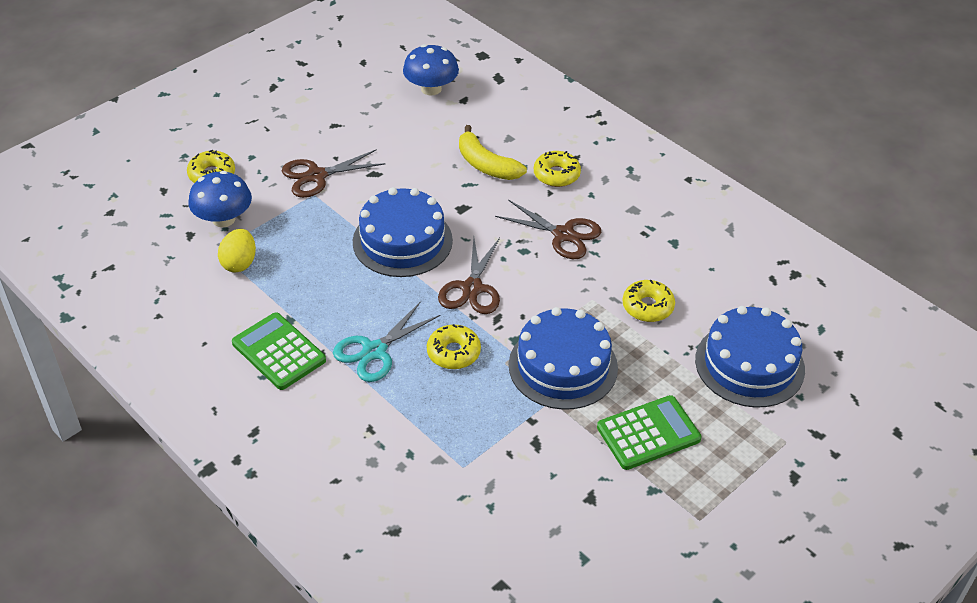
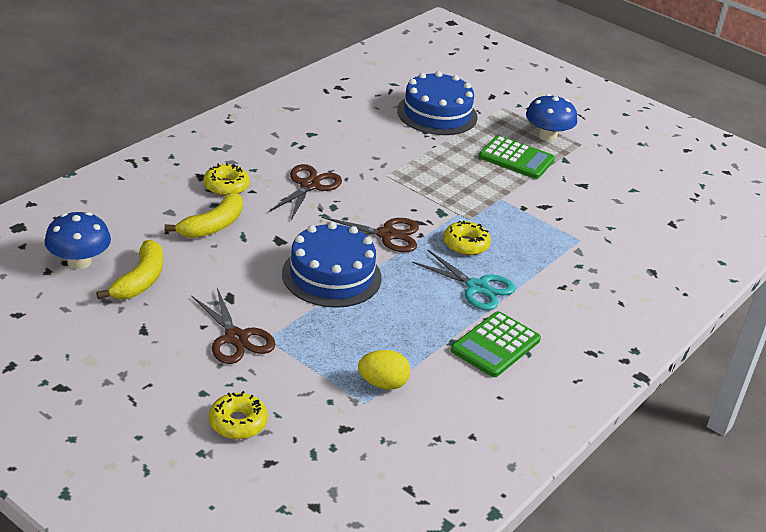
camera: 100 degrees left, 10 degrees down
(223, 219) = (315, 404): blue mushroom -> blue mushroom (547, 136)
(402, 122) = (140, 280): none -> yellow banana
(563, 366) = (464, 191): blue cake -> none
(647, 306) = (388, 150): yellow donut -> none
(648, 433) = (516, 158): green calculator -> green calculator turned 150 degrees clockwise

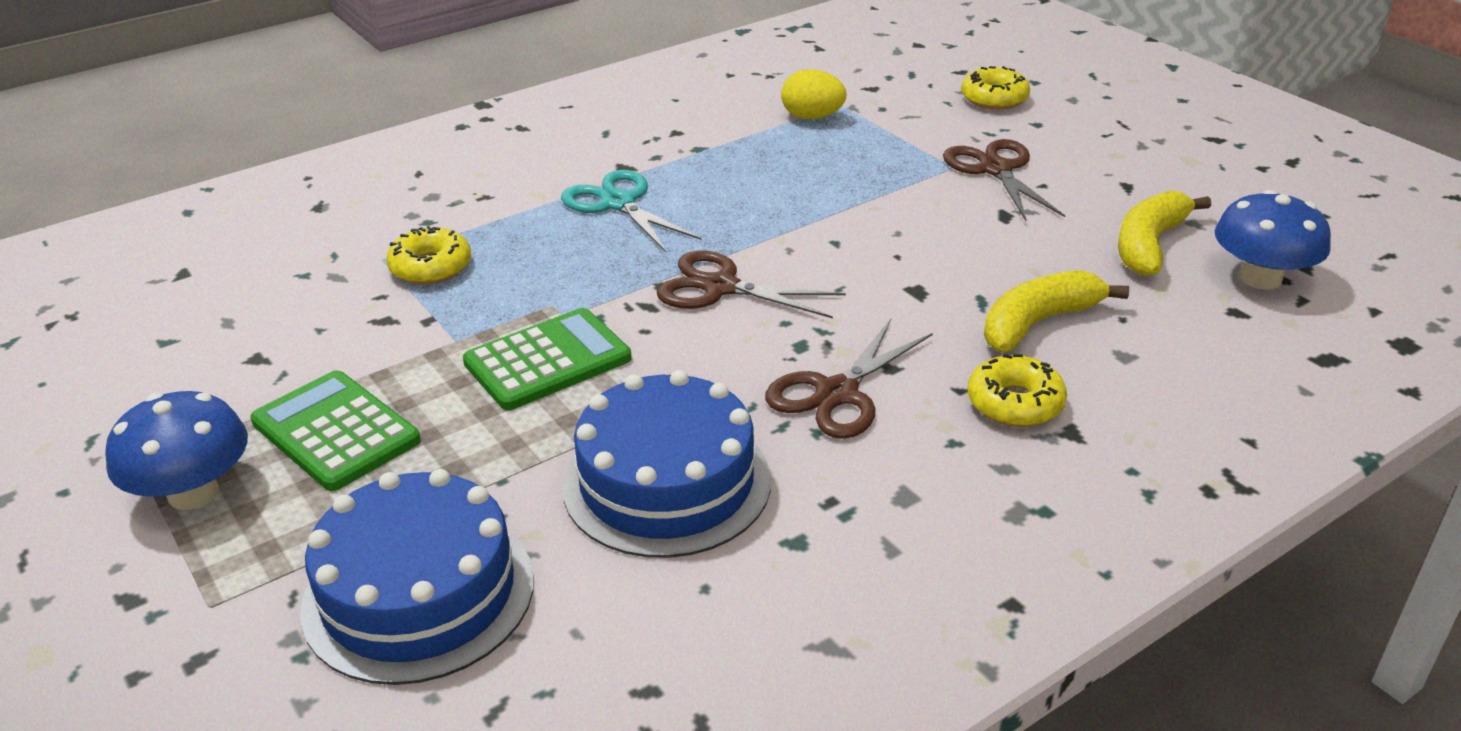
camera: 160 degrees left, 0 degrees up
(331, 275) = (840, 233): blue cake -> blue cake (667, 482)
(465, 244) = (590, 263): yellow donut -> yellow donut (431, 267)
(495, 345) = (643, 141): green calculator -> green calculator (547, 360)

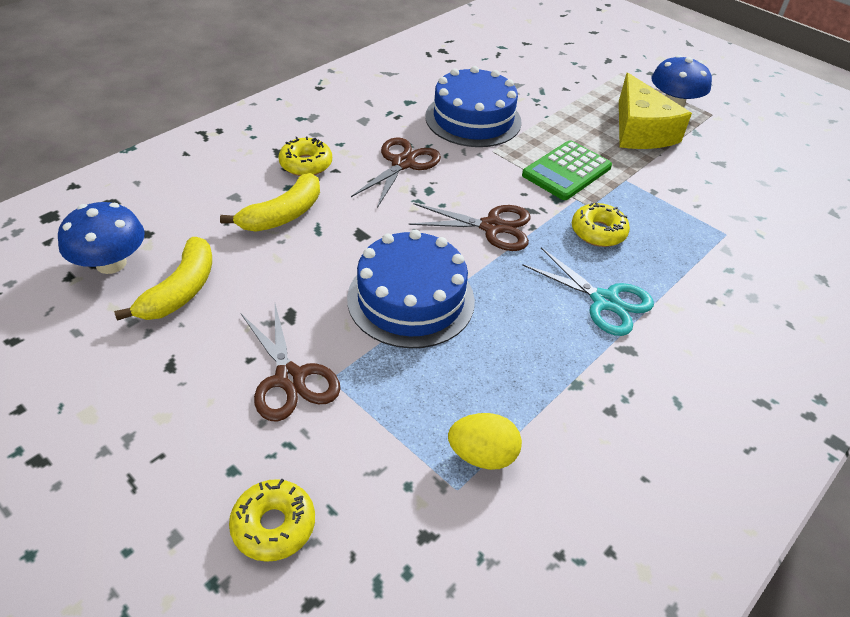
camera: 165 degrees right, 10 degrees up
(335, 432) = (640, 130): green calculator -> yellow cheese
(419, 593) = (549, 79): blue cake -> blue cake (411, 299)
(431, 267) = (688, 228): yellow donut -> yellow donut (598, 232)

